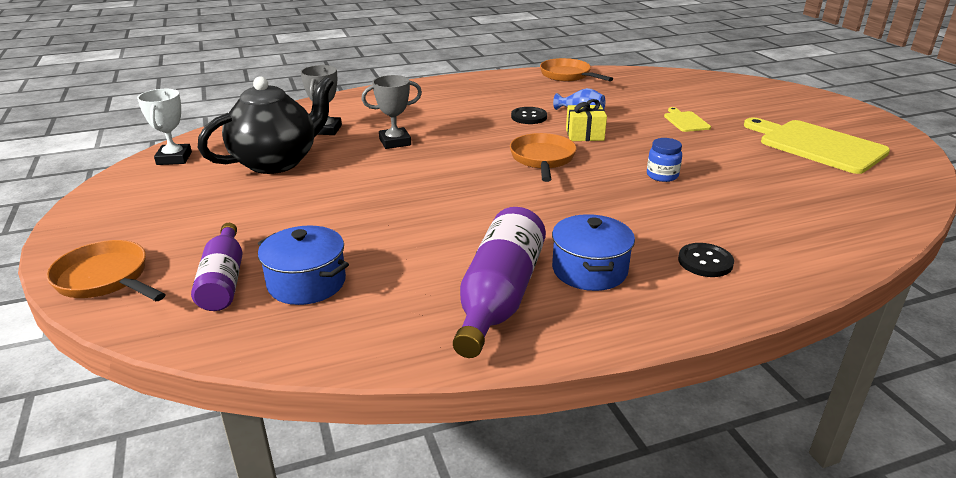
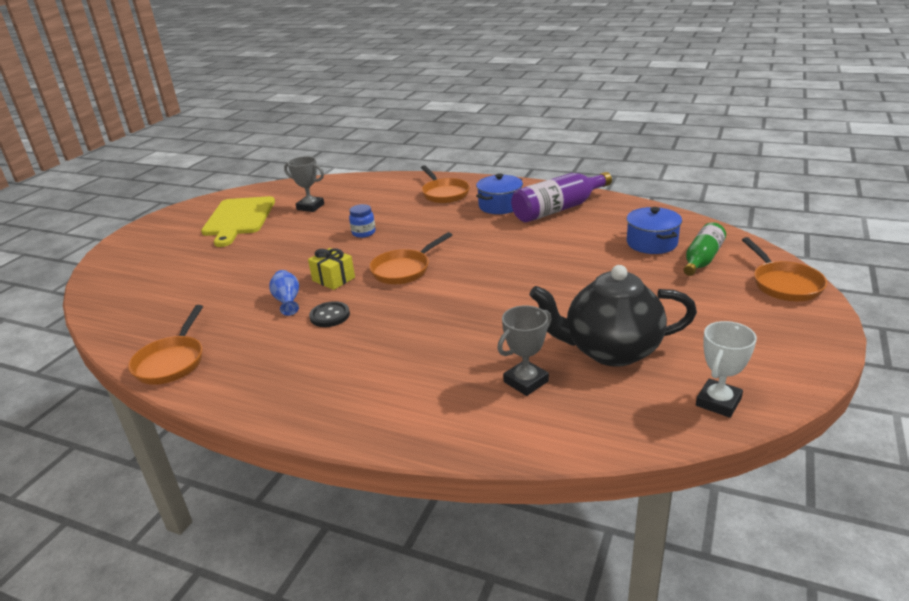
camera: 135 degrees left, 0 degrees up
(223, 280) = (702, 259): purple bottle -> green bottle
(395, 142) = (481, 333): grey trophy -> grey trophy (310, 207)
(685, 121) = (246, 263): yellow cutting board -> none
(705, 262) = (444, 193): black button -> orange pan

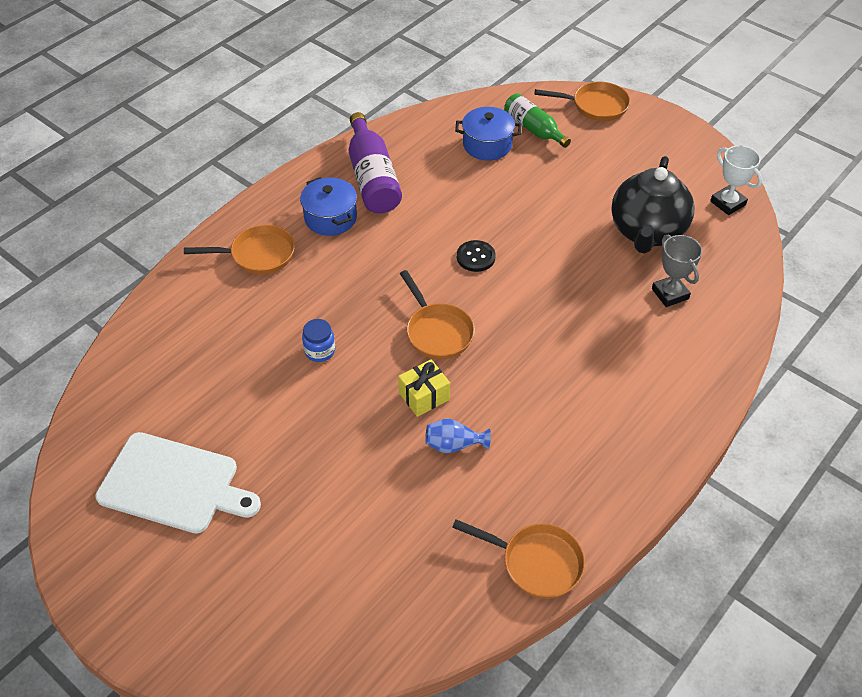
camera: 75 degrees left, 20 degrees up
(239, 218) = (173, 484): yellow cutting board -> white cutting board
(310, 207) = (195, 395): grey trophy -> none
(330, 316) = (504, 410): black button -> black button (475, 257)

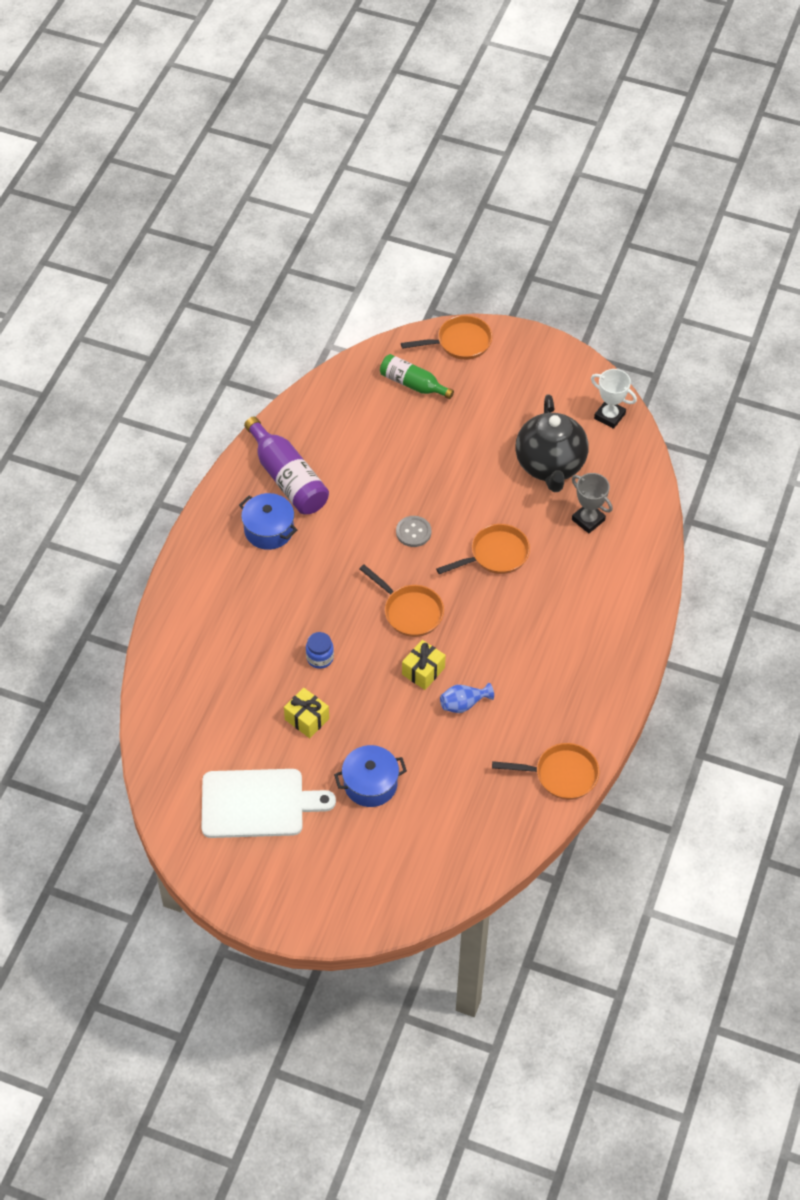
camera: 20 degrees left, 5 degrees up
(258, 255) = (222, 585): orange pan -> orange pan (495, 555)
(274, 409) = (307, 719): none -> yellow gift
(475, 257) = (413, 532): black button -> grey button
(487, 145) = (377, 413): blue pot -> blue pot (370, 784)

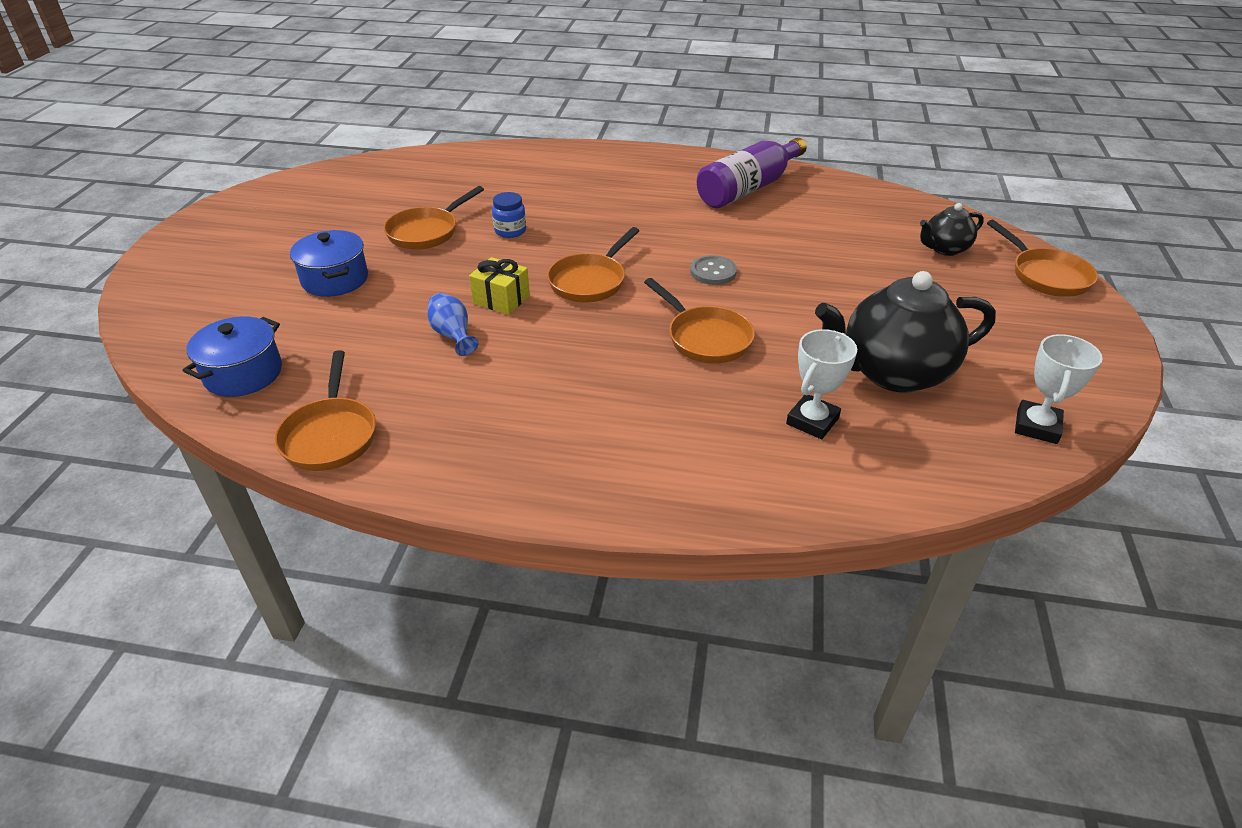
camera: 80 degrees right, 15 degrees down
(258, 803) = (319, 216): white cutting board -> none
(269, 530) = (673, 186): blue pot -> blue pot (243, 374)
(307, 719) = (427, 232): yellow gift -> orange pan
(413, 384) = (944, 249): green bottle -> black teapot
(588, 520) = (812, 421): grey trophy -> white trophy

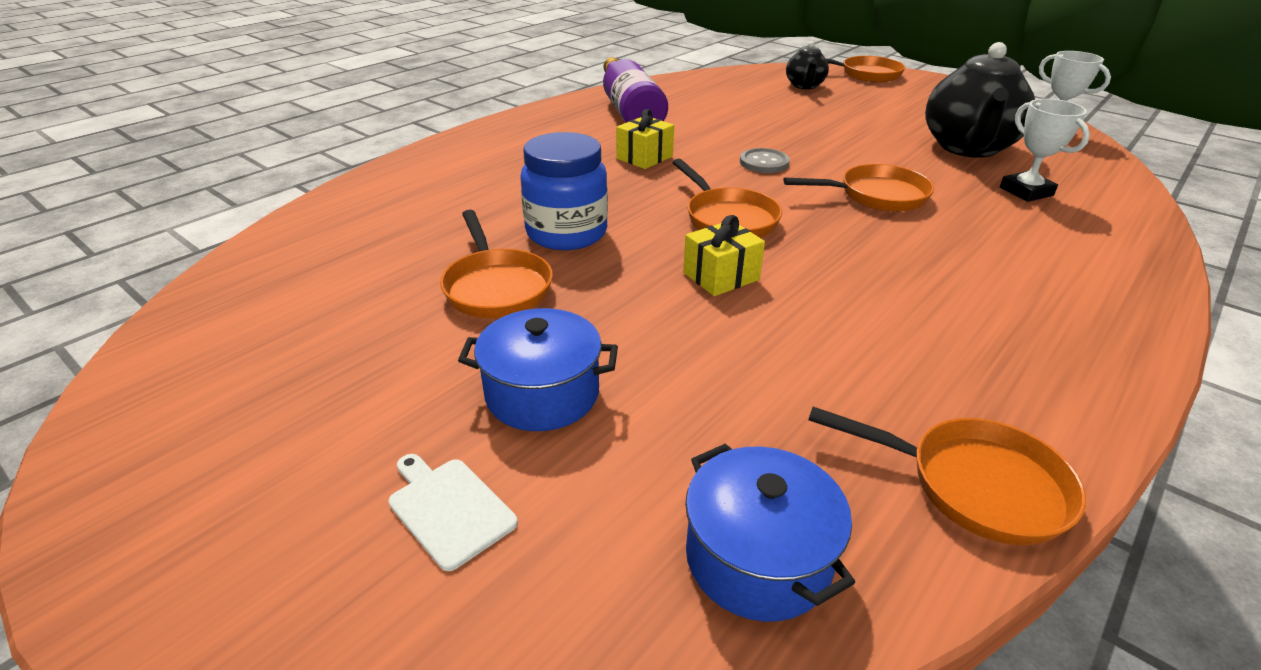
camera: 60 degrees left, 5 degrees down
(240, 285) = (449, 509): none -> white cutting board
(453, 335) = (777, 327): blue vase -> none
(510, 231) = (566, 233): blue jar -> blue jar, size x1.87
(661, 221) = (644, 157): none -> yellow gift

